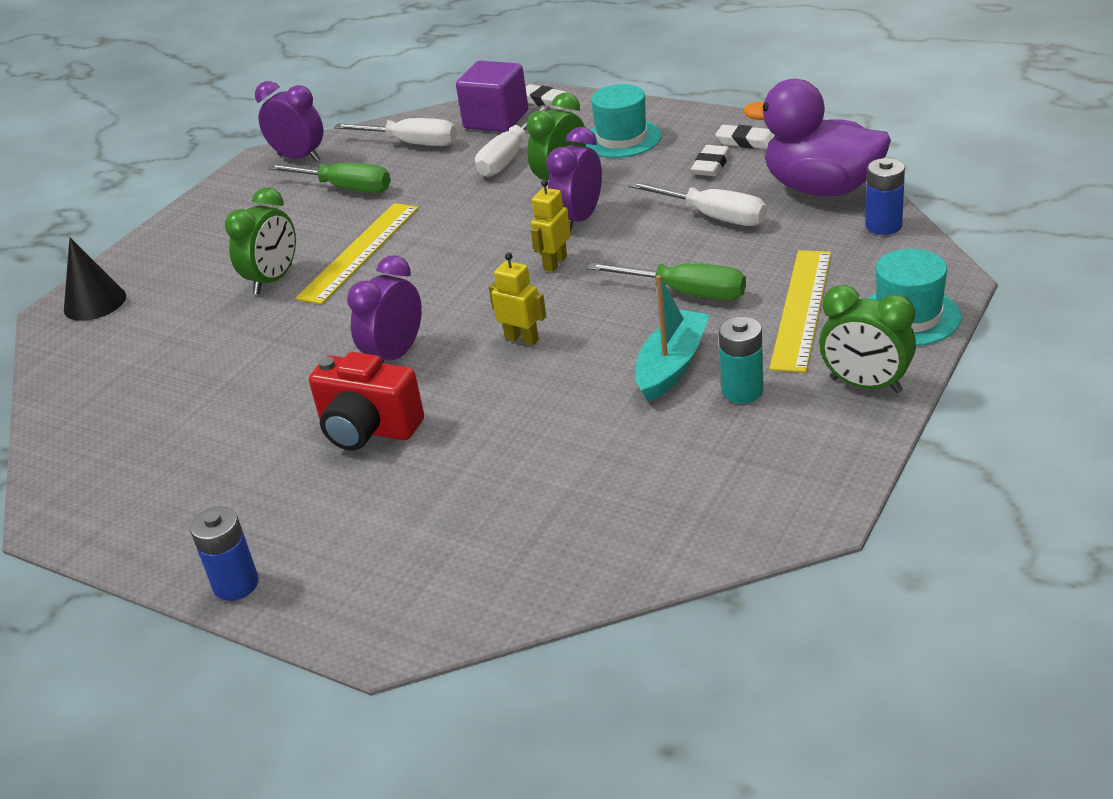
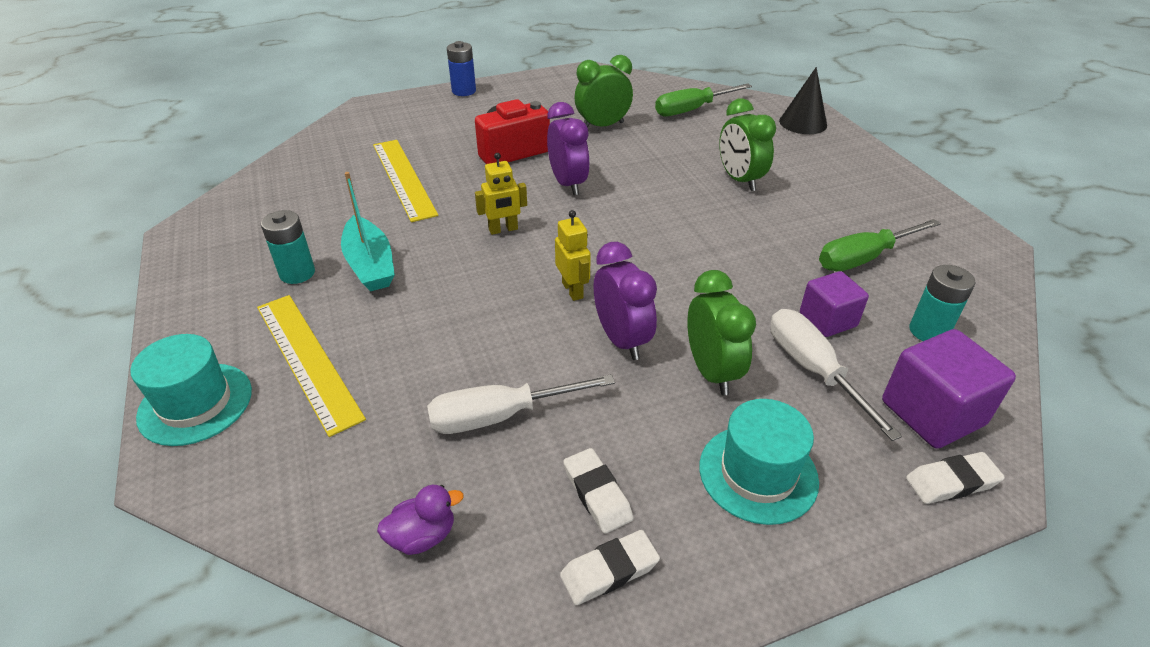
camera: 125 degrees right, 5 degrees up
(299, 158) = (969, 261): purple clock -> none
(360, 252) = (730, 222): yellow ruler -> yellow ruler (403, 178)
(412, 143) = (928, 331): white screwdriver -> turquoise battery
(447, 172) = (827, 320): none -> purple cube
(687, 293) = (426, 322): green screwdriver -> green screwdriver (691, 110)
(821, 188) = (423, 536): purple duck -> purple duck, size x0.40
(865, 385) = (199, 322): green clock -> green clock (602, 126)
(883, 226) = (296, 514): blue battery -> none

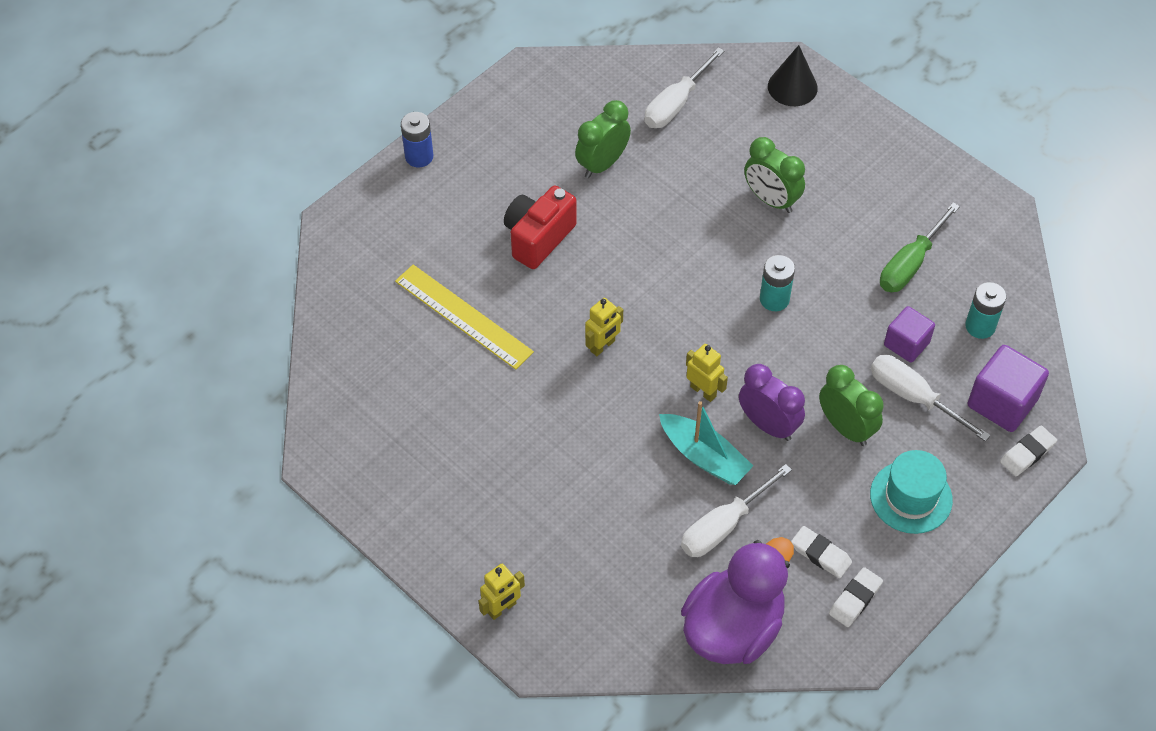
camera: 25 degrees left, 15 degrees up
(195, 403) = (502, 608): turquoise hat -> yellow robot
(297, 273) = (467, 465): turquoise battery -> turquoise battery (774, 299)
(307, 360) = (550, 540): yellow ruler -> none
(370, 265) = (520, 431): turquoise boat -> turquoise boat (704, 456)
(423, 536) = (733, 627): purple duck -> purple duck, size x2.48
(568, 184) = (621, 265): purple clock -> none
(691, 110) = (675, 104): green screwdriver -> white screwdriver

